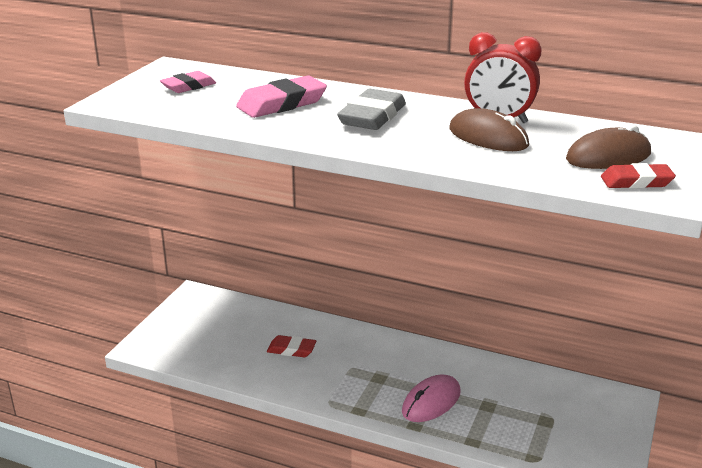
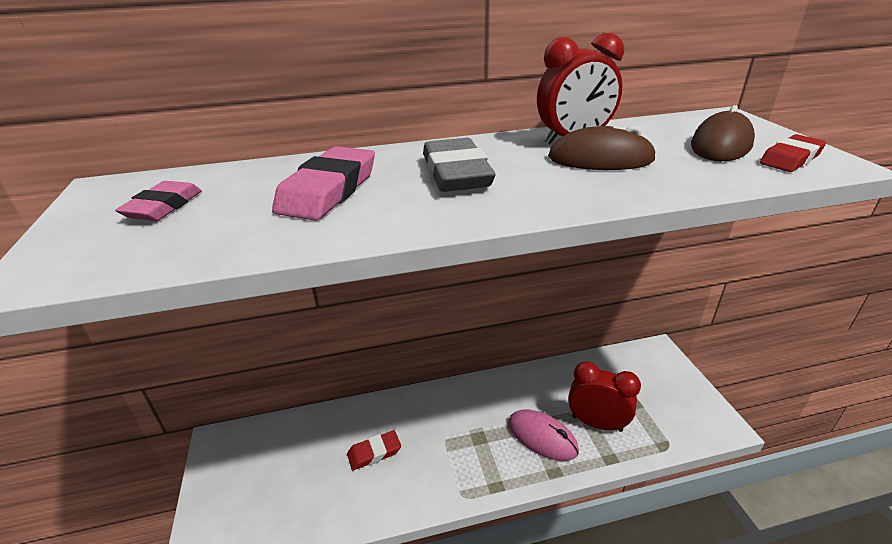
camera: 35 degrees left, 5 degrees up
(431, 402) = (542, 437): pink mouse -> pink mouse turned 60 degrees counterclockwise
(491, 416) = (596, 423): none -> red clock

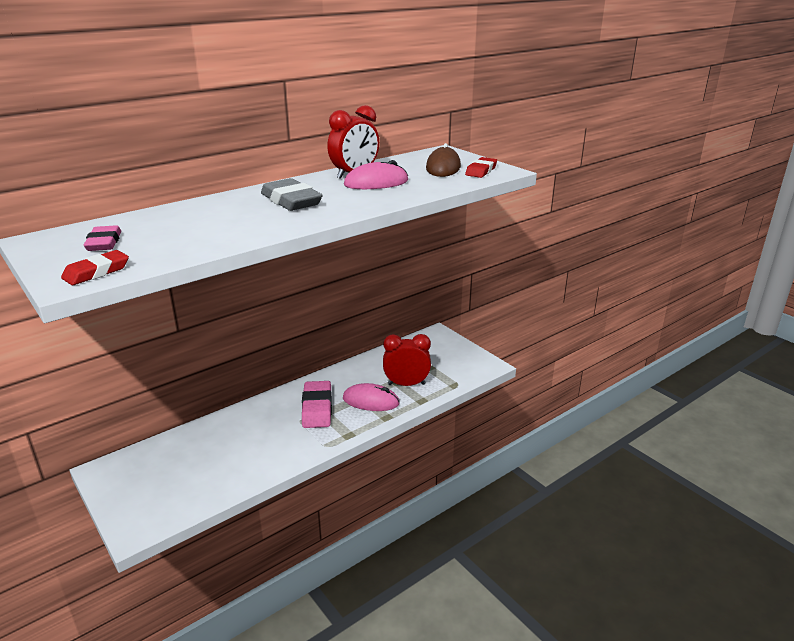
camera: 25 degrees left, 5 degrees down
(328, 190) = (213, 220): pink eraser -> pink eraser (317, 408)
(374, 453) = (246, 441): red eraser -> red eraser (96, 272)
(600, 159) = (376, 183): brown mouse -> pink mouse

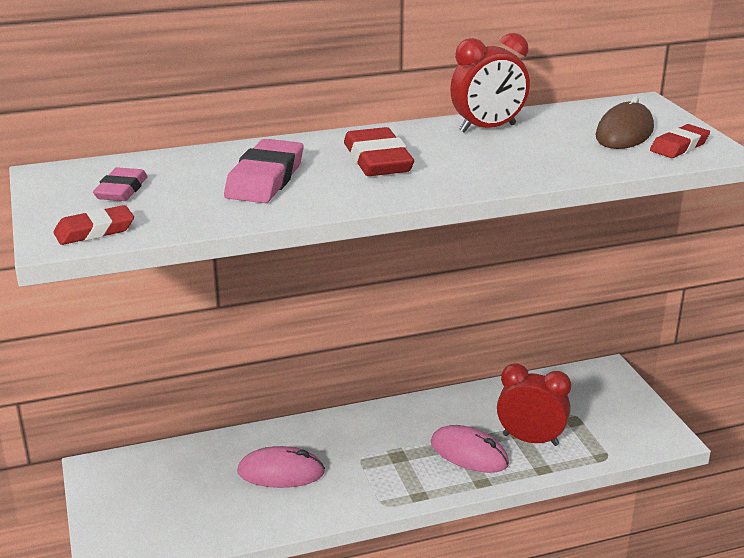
camera: 20 degrees right, 0 degrees up
(291, 201) = (378, 160): grey eraser -> red eraser
(317, 408) = (390, 447): pink eraser -> pink eraser (265, 179)
(376, 183) = (510, 147): pink mouse -> pink mouse (281, 472)

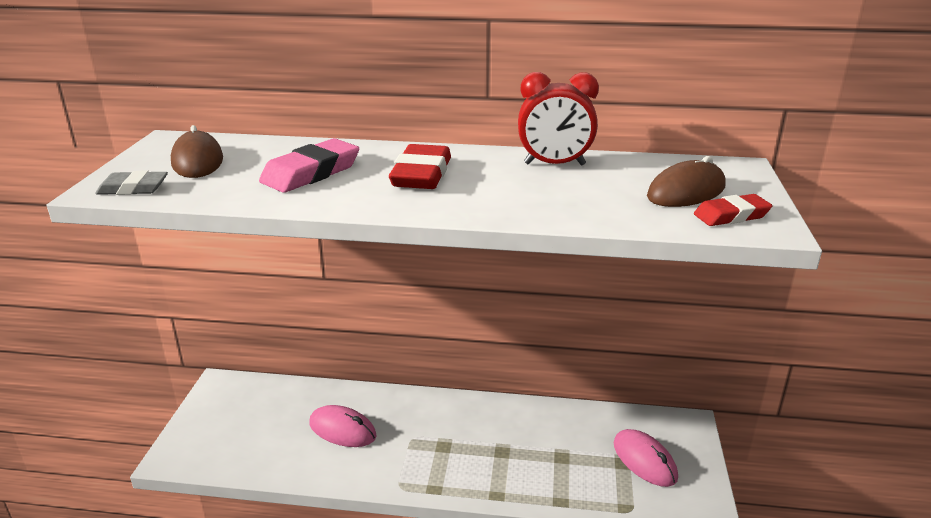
camera: 25 degrees right, 0 degrees up
(94, 231) = (133, 188): red eraser -> grey eraser
(121, 190) = (197, 161): pink eraser -> brown mouse
(469, 453) = (505, 464): pink mouse -> pink mouse (644, 460)
(530, 440) = (569, 469): red clock -> none

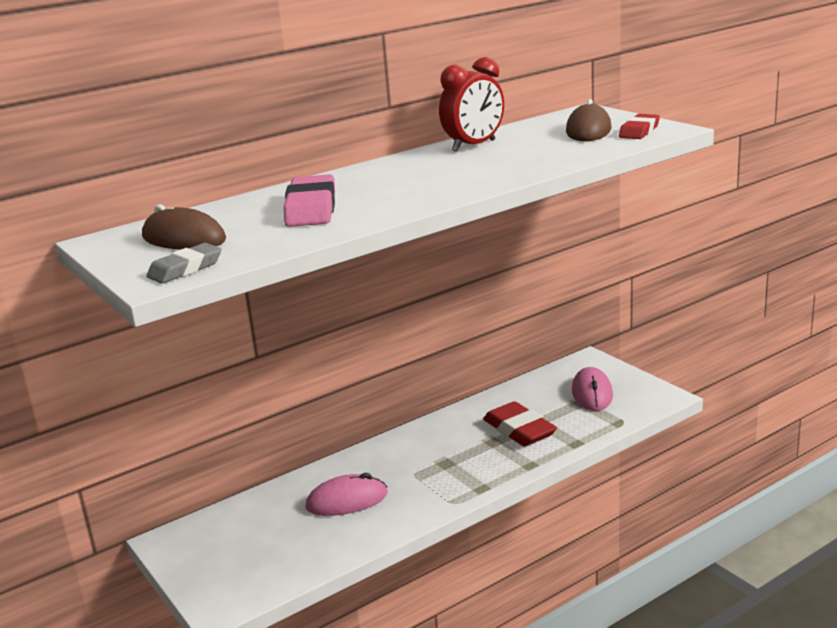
camera: 40 degrees left, 5 degrees down
(421, 174) = (399, 180): red eraser -> red eraser (519, 430)
(644, 460) = (592, 393): pink mouse -> pink mouse turned 75 degrees clockwise

